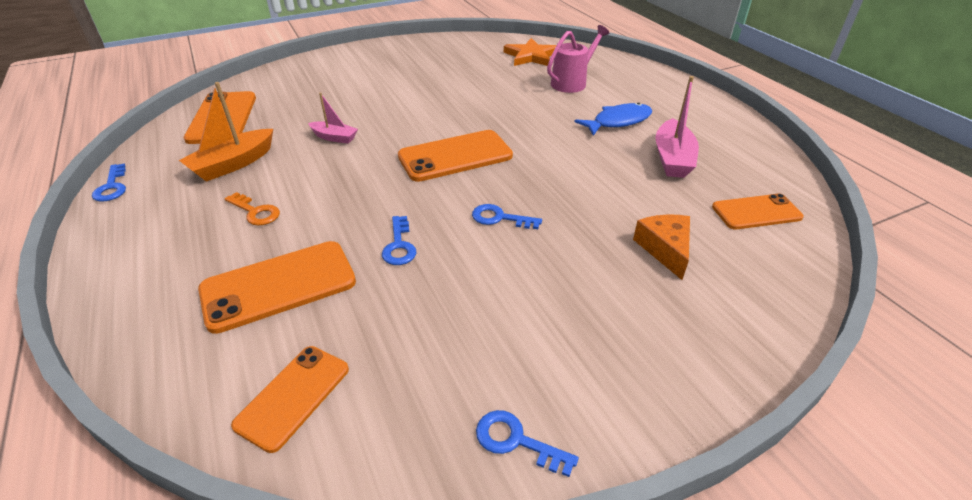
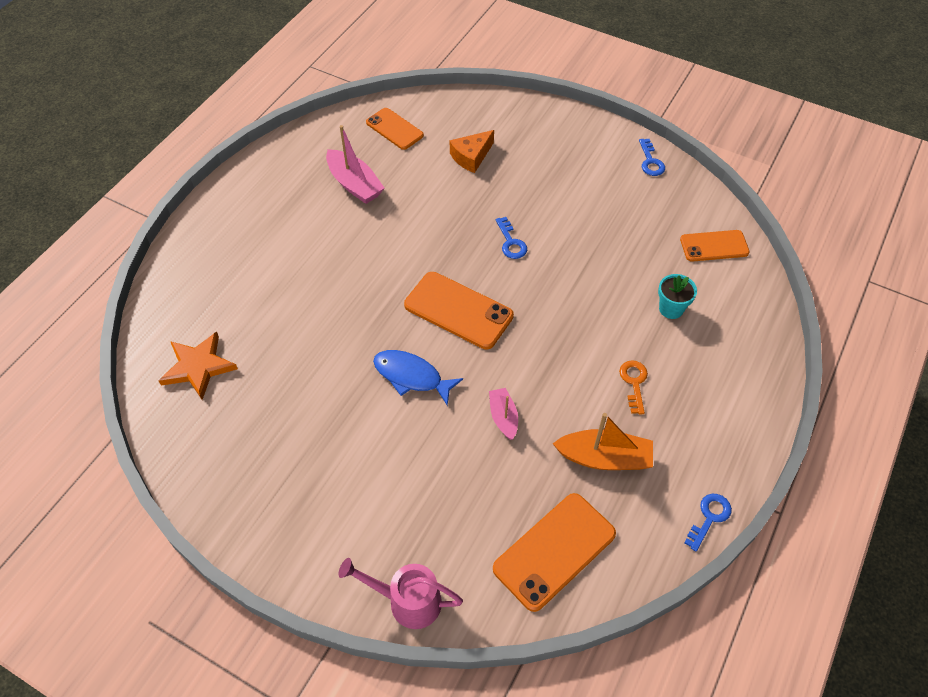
camera: 125 degrees left, 15 degrees up
(279, 286) = (671, 309): orange phone -> turquoise flower pot
(399, 245) = (584, 276): blue key -> none
(572, 82) = (250, 299): pink watering can -> pink watering can (406, 601)
(618, 121) = (314, 235): blue fish -> blue fish (411, 376)
(672, 158) = (354, 184): pink boat -> pink boat turned 75 degrees clockwise

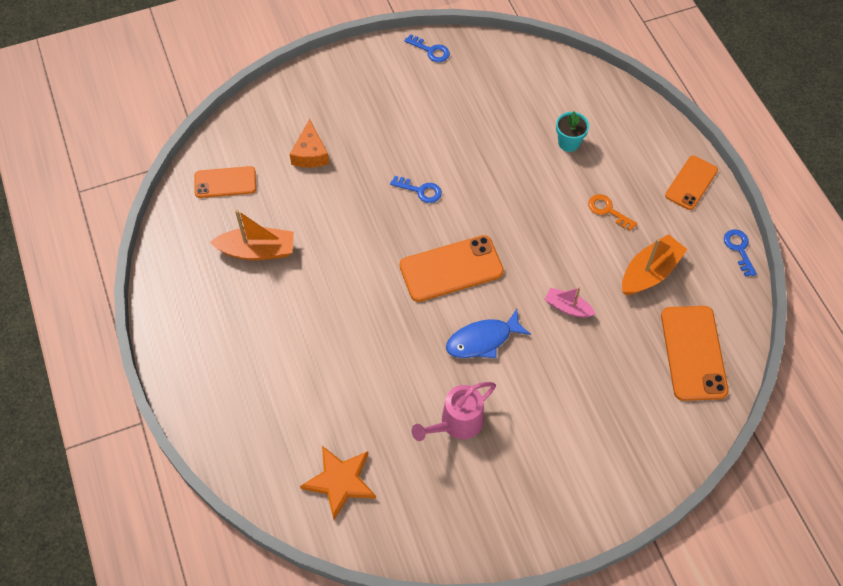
camera: 50 degrees left, 5 degrees up
(354, 184) = (257, 251): pink boat -> orange boat
(406, 601) = (660, 467): pink watering can -> pink watering can (456, 424)
(714, 246) = (541, 77): orange phone -> orange phone (691, 183)

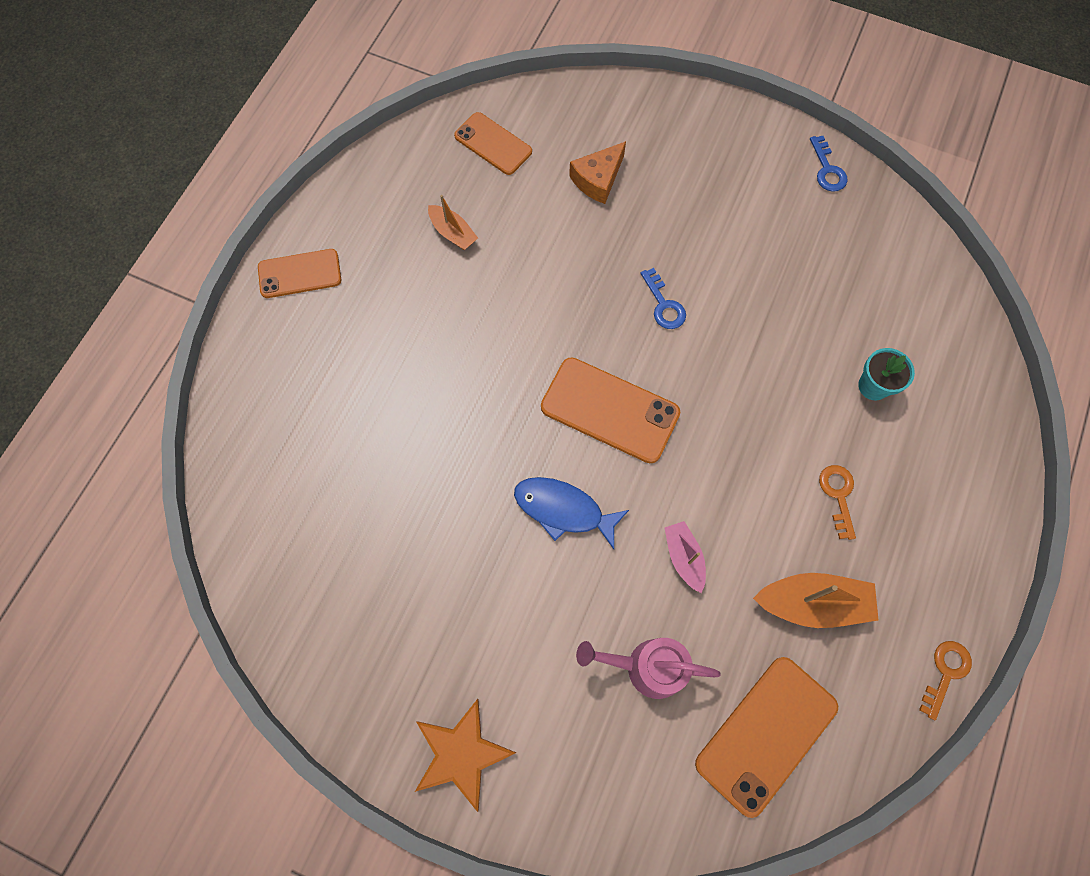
camera: 45 degrees right, 10 degrees up
(257, 251) = (453, 233): orange boat -> orange boat, size x0.61
(340, 481) = (294, 519): orange star -> orange star (461, 754)
(456, 424) = (450, 568): pink watering can -> pink watering can (646, 667)
(691, 183) = (969, 549): orange phone -> orange phone (300, 274)
(739, 249) = (945, 673): blue key -> orange key

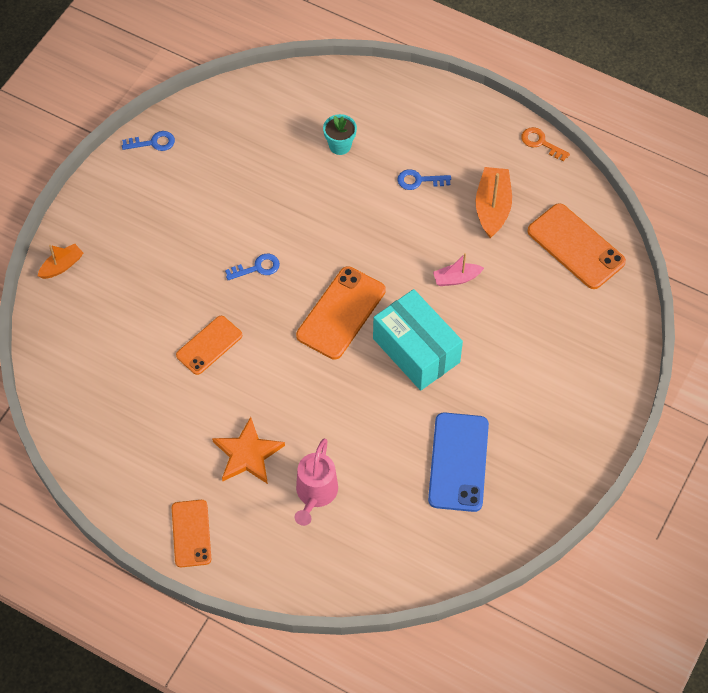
camera: 85 degrees left, 10 degrees down
(399, 576) = (458, 462): none -> blue phone
(453, 233) = (169, 413): orange boat -> orange boat (62, 266)
(461, 754) = (583, 426): orange star -> orange star (247, 454)
(493, 144) = (84, 377): orange phone -> orange phone (209, 345)
(563, 510) = (416, 350): blue fish -> turquoise box
(598, 179) = (134, 301): orange cheese -> none
(646, 667) = (530, 310): pink watering can -> pink watering can (315, 494)
(838, 495) = (419, 180): orange key -> blue key

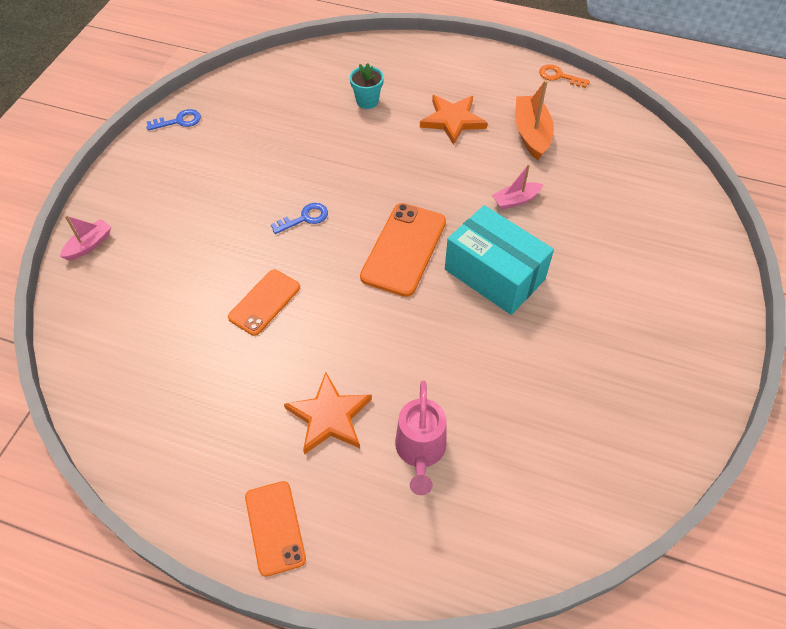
camera: 10 degrees left, 5 degrees down
(62, 266) = (89, 245): orange boat -> pink boat
(419, 180) = (452, 120): blue key -> orange star
(458, 462) = (577, 386): blue phone -> none
(576, 246) = (624, 156): orange phone -> none

